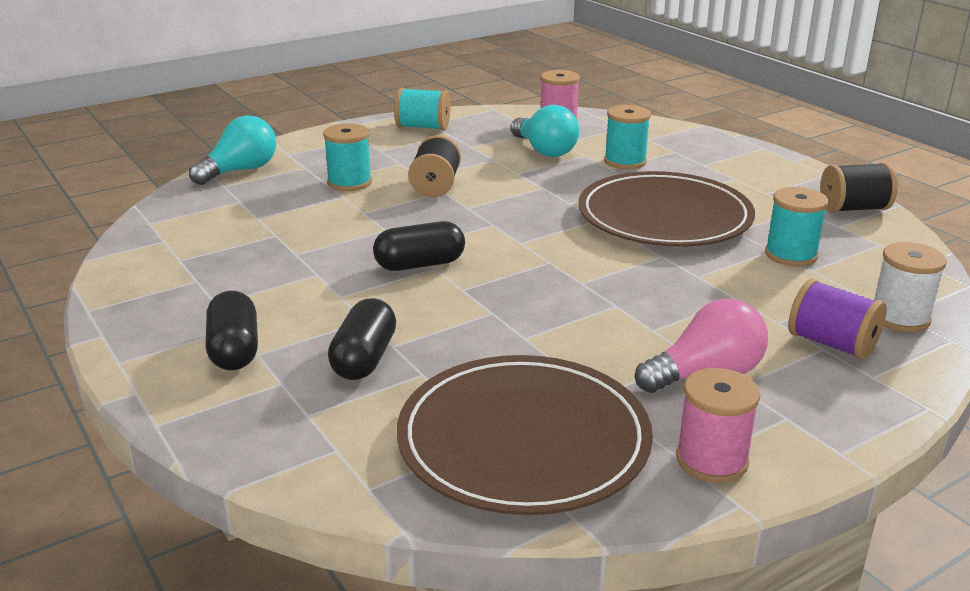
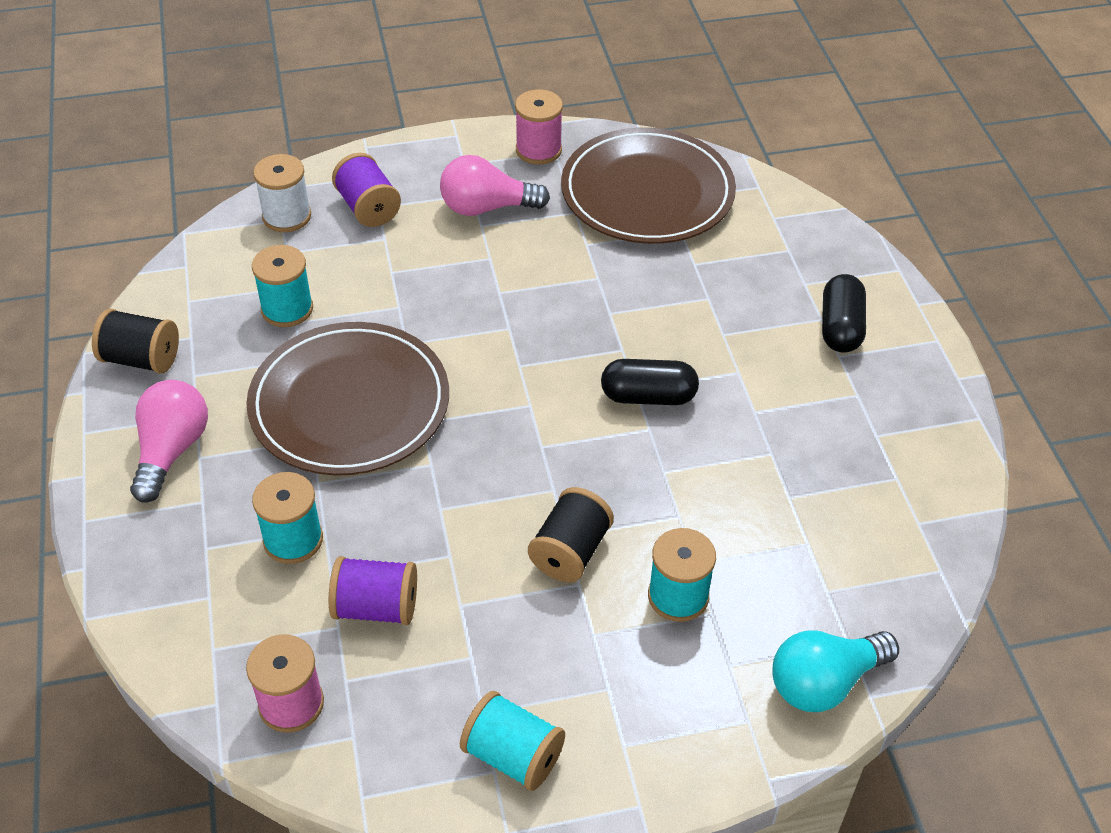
camera: 160 degrees left, 20 degrees up
(364, 359) = (735, 289): black capsule -> none
(544, 150) = (376, 607): turquoise light bulb -> purple spool
(756, 177) = (171, 451): none -> pink light bulb

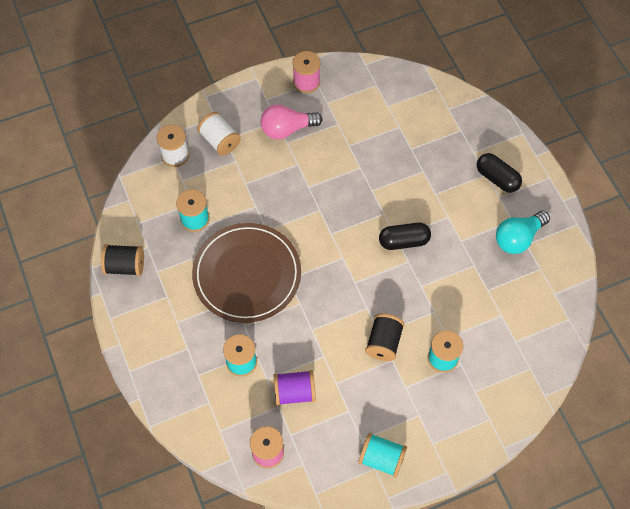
camera: 10 degrees left, 15 degrees up
(171, 451) = (161, 321): pink light bulb -> none
(368, 208) = (220, 141): purple spool -> white spool
(647, 192) = (375, 102): brown plate -> none
(824, 682) = (521, 392): turquoise light bulb -> turquoise light bulb (518, 238)
(840, 327) = (497, 178): black capsule -> black capsule turned 45 degrees counterclockwise

